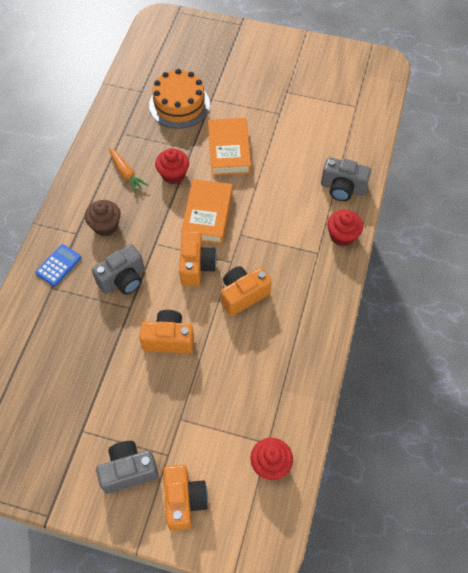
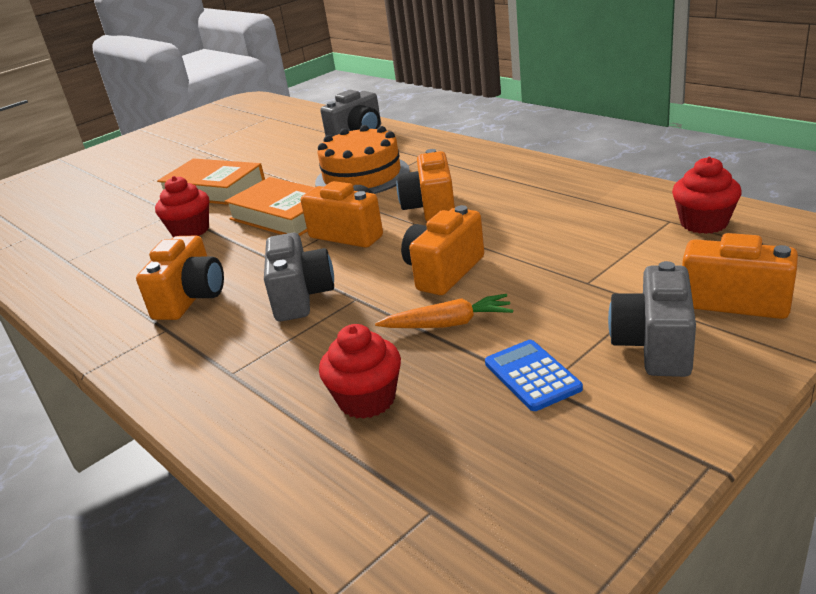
camera: 55 degrees left, 30 degrees down
(58, 265) = (198, 358): blue calculator -> blue calculator (532, 376)
(105, 226) = (191, 298): brown cupcake -> orange camera
(126, 173) = (132, 267): orange carrot -> orange carrot (448, 324)
(179, 105) = (97, 212): orange cake -> orange cake (362, 176)
(342, 236) = (417, 142): red cupcake -> red cupcake (367, 400)

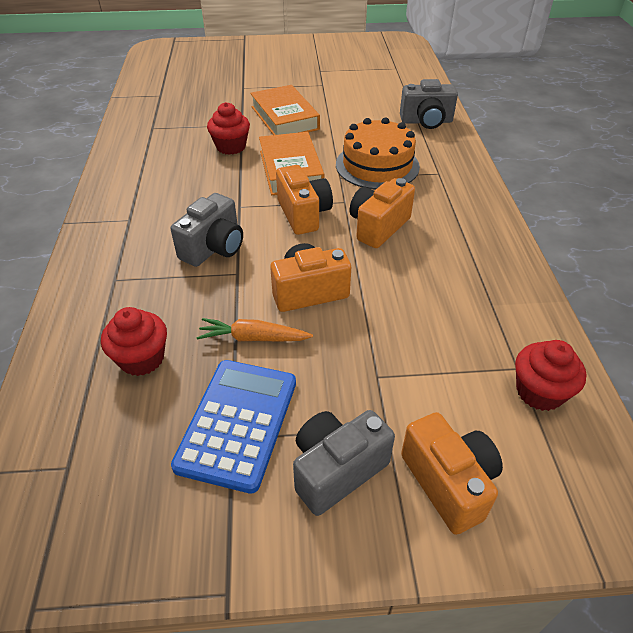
camera: 35 degrees right, 15 degrees up
(191, 298) = (166, 204): orange camera -> none
(448, 324) = (253, 338): orange carrot -> orange carrot turned 150 degrees clockwise
(532, 376) = (237, 423): blue calculator -> blue calculator, size x1.72

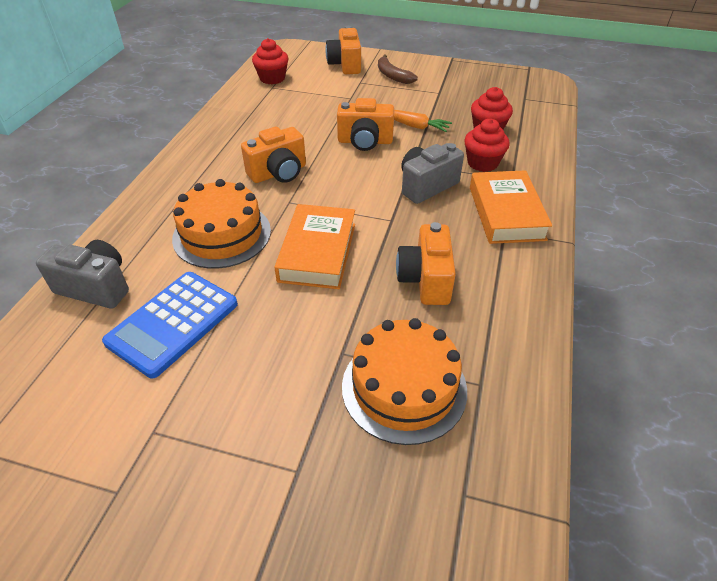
camera: 160 degrees left, 0 degrees up
(198, 119) = (404, 387): none -> orange cake
(231, 147) = (373, 308): red cupcake -> red cupcake (482, 163)
(237, 423) = (435, 96): blue calculator -> blue calculator (173, 323)
(284, 118) = (273, 350): orange book -> orange book (506, 213)
(303, 214) = (334, 198): orange camera -> orange camera (425, 280)
(337, 470) = (392, 76): grey camera -> brown banana

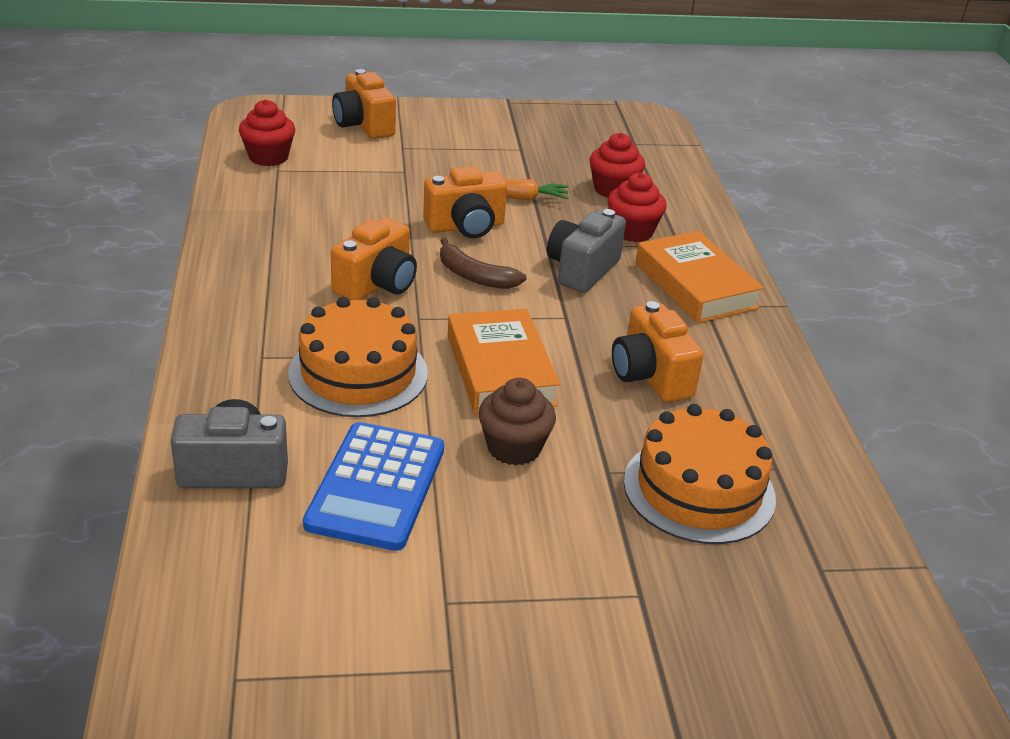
camera: 25 degrees left, 10 degrees down
(286, 315) = (514, 448): none -> brown cupcake
(392, 76) = (442, 133): brown banana -> brown banana (474, 276)

